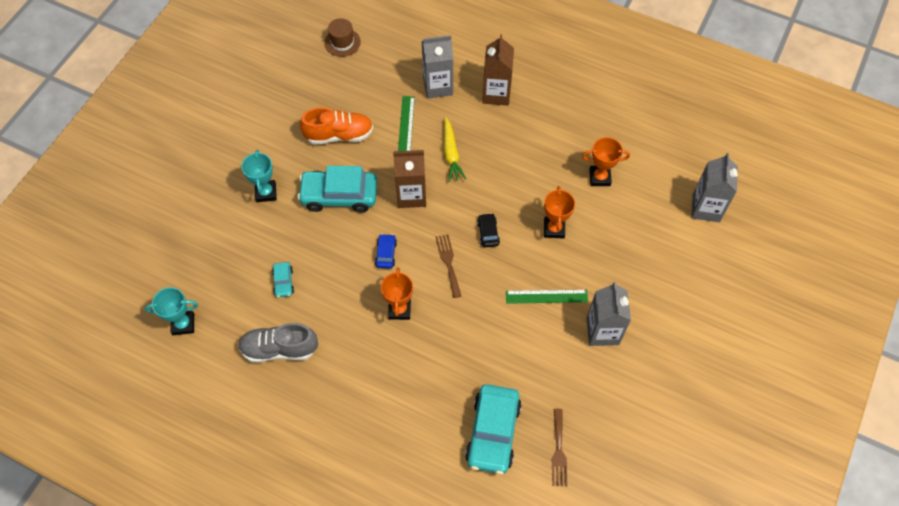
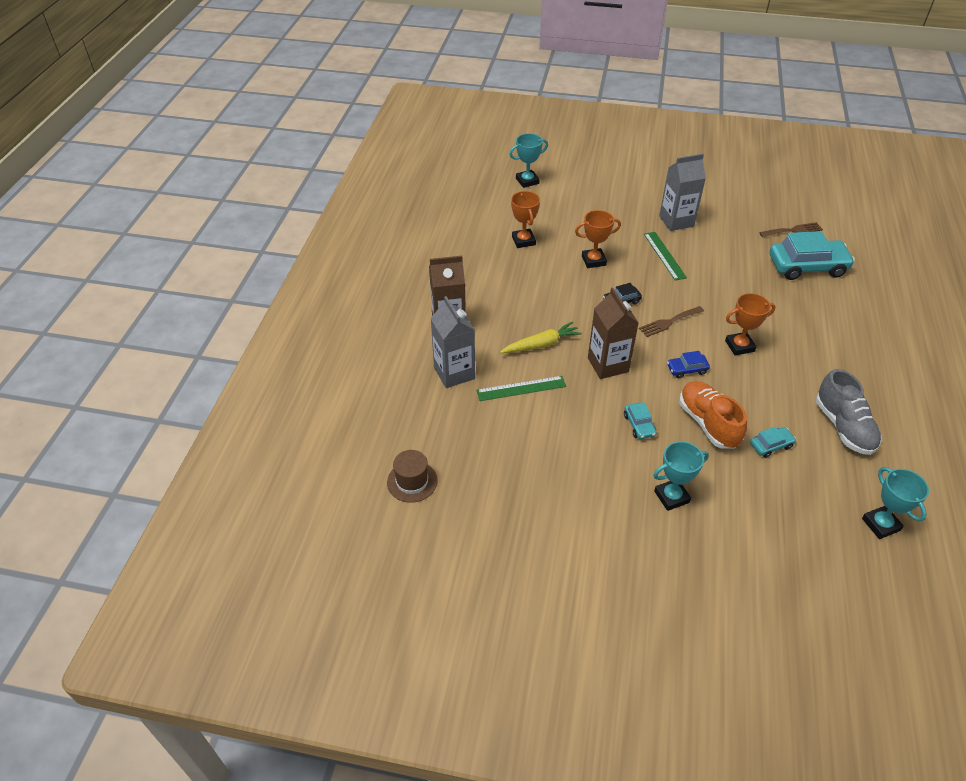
camera: 105 degrees left, 15 degrees down
(339, 135) = (558, 447): orange shoe -> orange shoe (708, 423)
(339, 195) = (639, 425): turquoise car -> turquoise car, size x0.46
(706, 208) = (527, 181): grey carton -> turquoise trophy

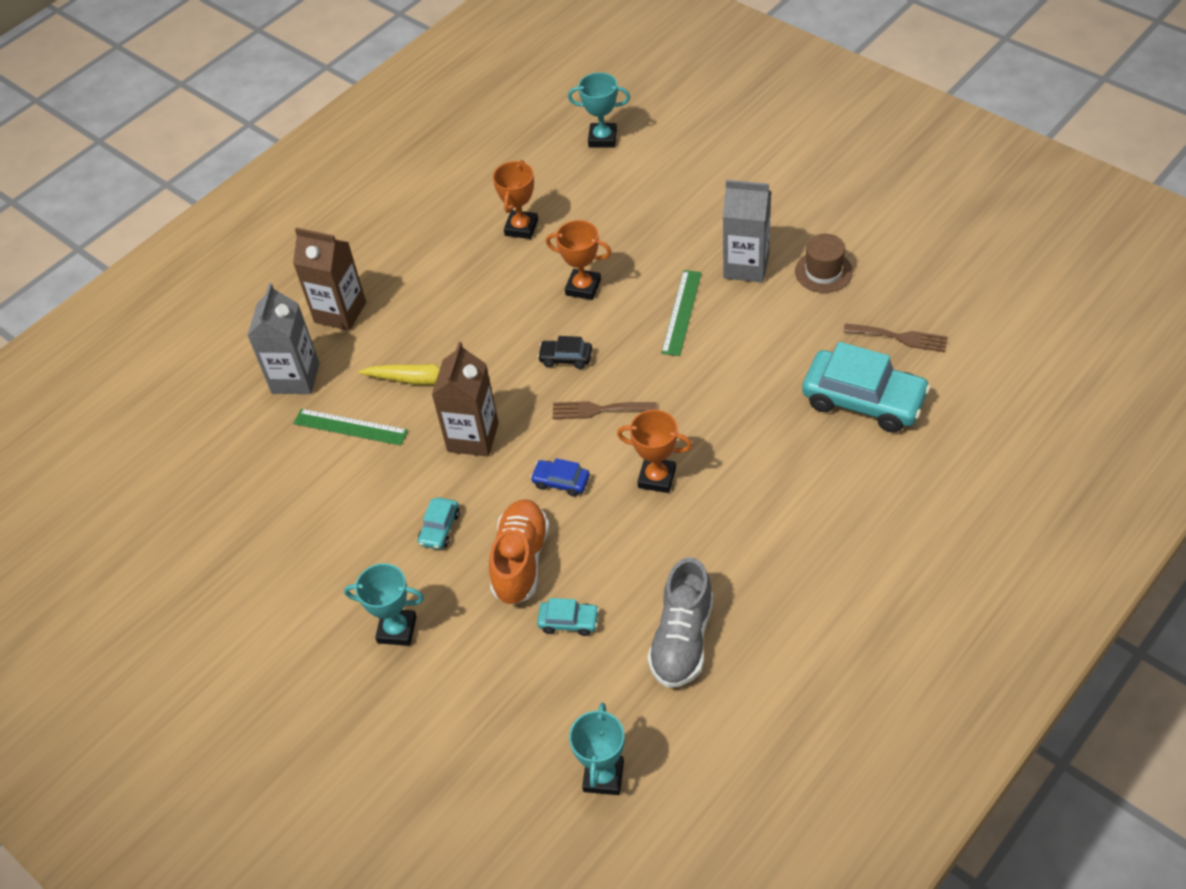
camera: 35 degrees right, 5 degrees up
(412, 481) = (151, 489): brown hat -> brown hat (823, 272)

